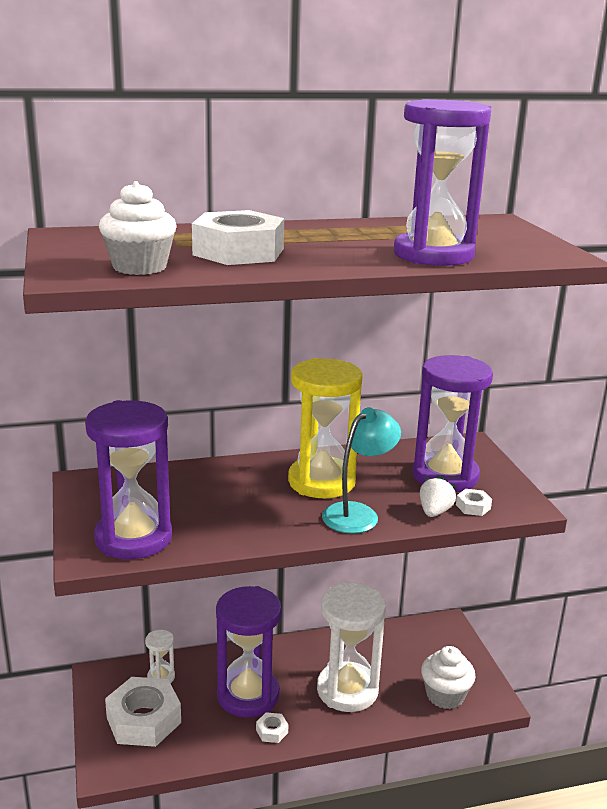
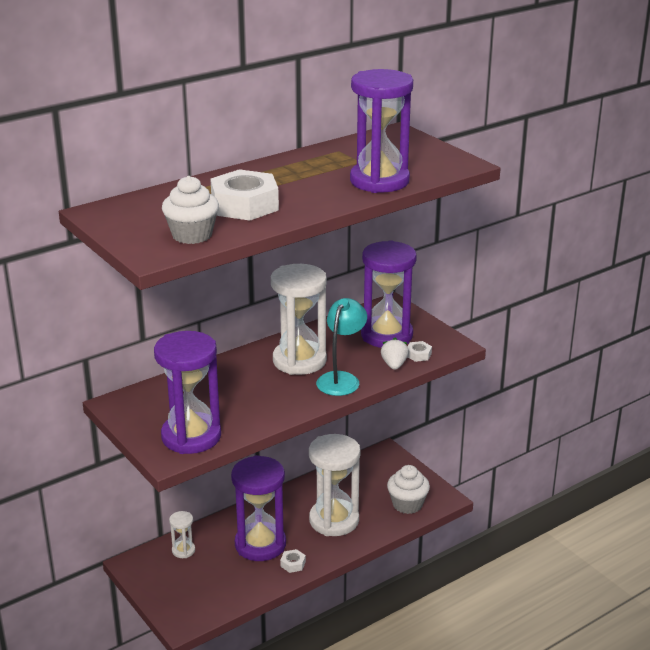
camera: 20 degrees left, 5 degrees up
(143, 720) = (189, 584): white nut -> none
(321, 482) = (299, 361): yellow hourglass -> white hourglass

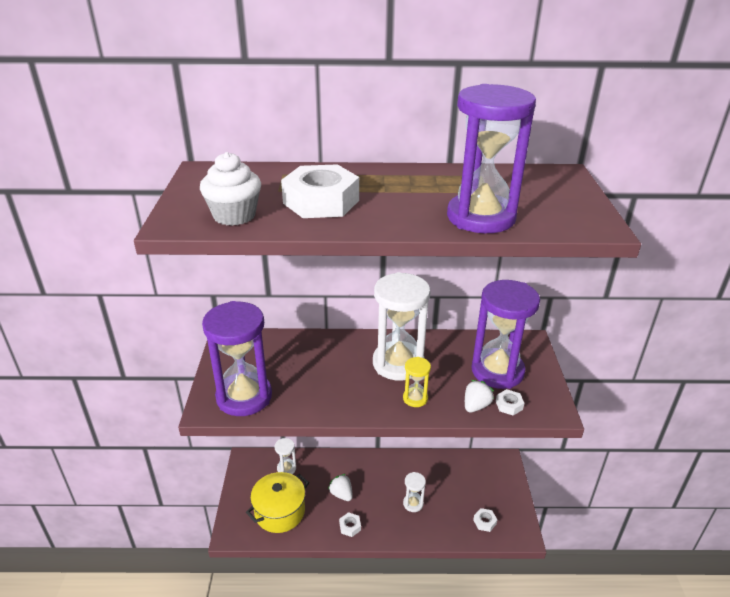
camera: 35 degrees right, 5 degrees up
(213, 586) = (280, 512): none -> yellow pot
(260, 544) = (341, 494): purple hourglass -> white strawberry
(334, 520) = (413, 503): white hourglass -> white hourglass, size x0.45
(341, 379) = (415, 398): turquoise lamp -> yellow hourglass
(407, 504) = (484, 522): white cupcake -> white nut

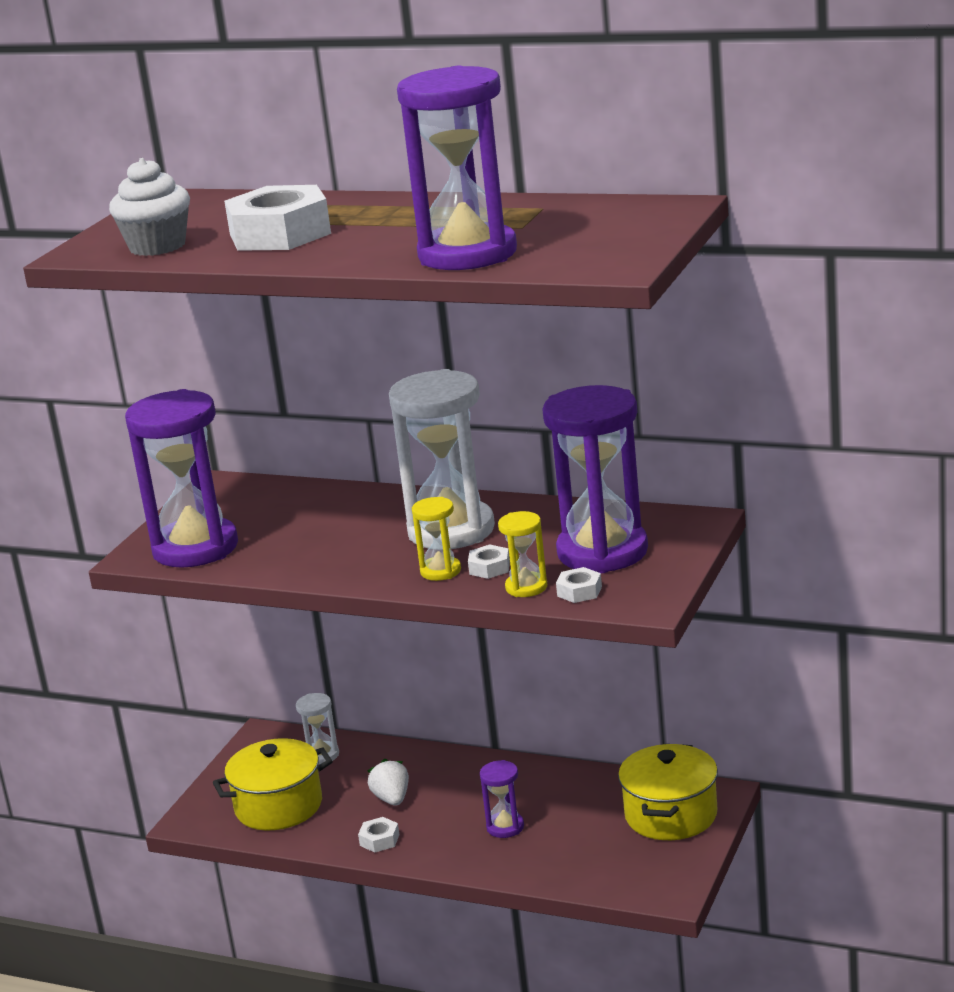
camera: 25 degrees right, 10 degrees down
(413, 503) = (505, 827): white hourglass -> purple hourglass
(476, 406) = (526, 587): white strawberry -> yellow hourglass
(484, 522) = (614, 867): white nut -> white nut (489, 568)
(491, 479) = (671, 815): none -> yellow pot

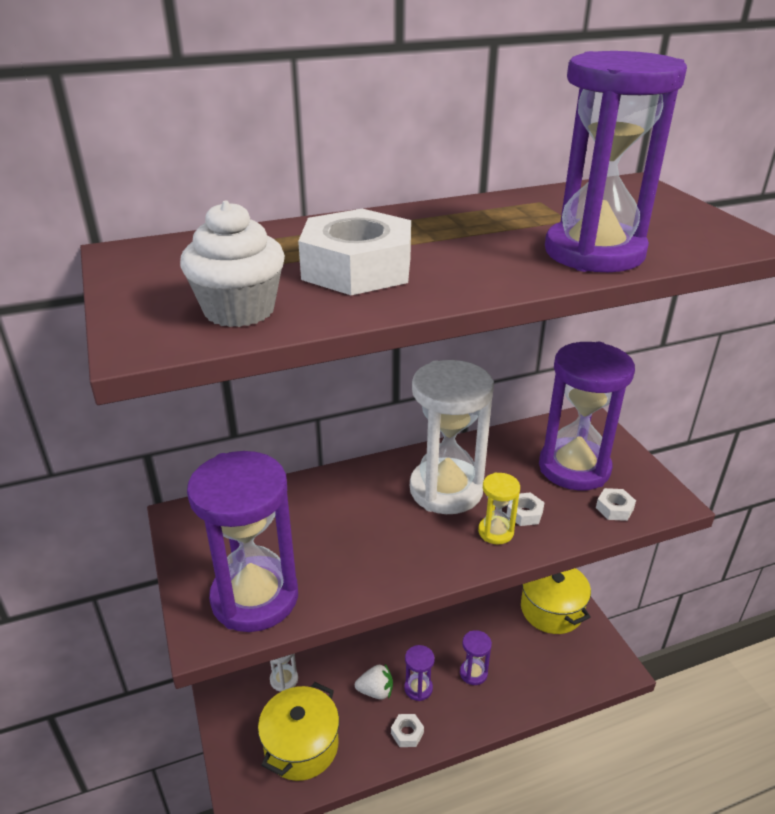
camera: 45 degrees left, 10 degrees up
(392, 799) = (375, 691): white strawberry -> white strawberry turned 150 degrees clockwise
(434, 814) = (418, 688): none -> purple hourglass
(526, 587) = (576, 520): yellow hourglass -> none

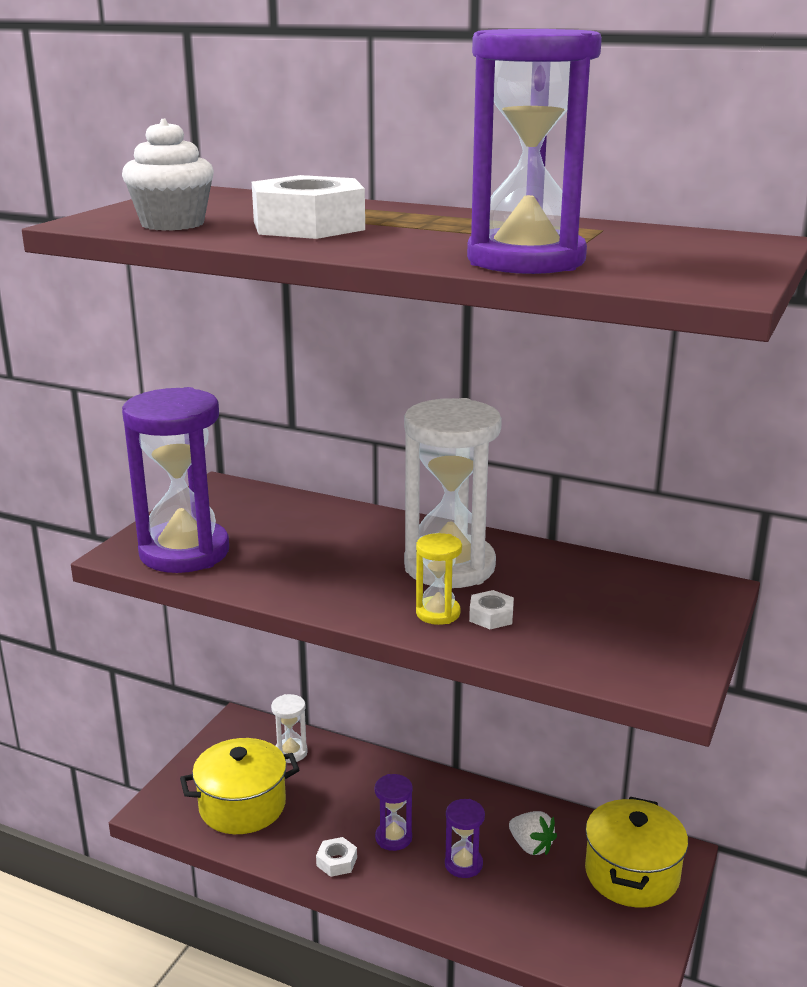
camera: 45 degrees right, 10 degrees down
(375, 691) = (353, 813): white strawberry -> white strawberry (531, 846)
(574, 468) = (614, 613): purple hourglass -> none
(614, 508) = (593, 660): white nut -> none

